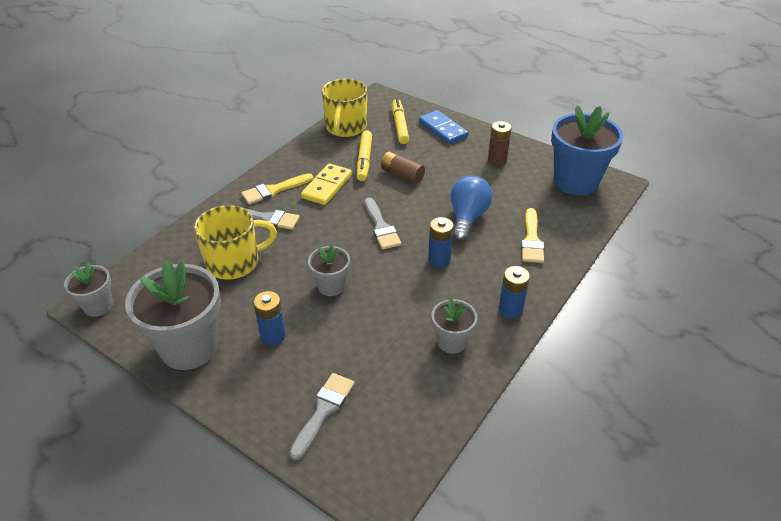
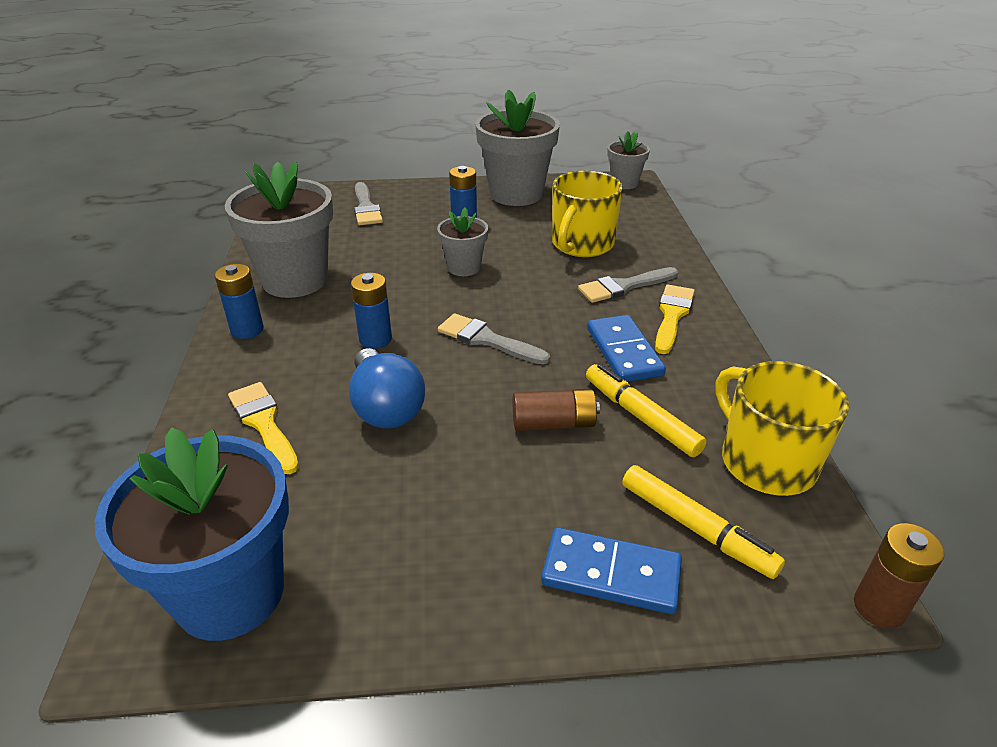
camera: 140 degrees right, 5 degrees down
(327, 186) = (623, 352): yellow domino -> blue domino
(451, 342) = (295, 280): grey flower pot -> grey flower pot, size x1.91
(497, 160) = (429, 554): brown battery -> brown battery (879, 607)

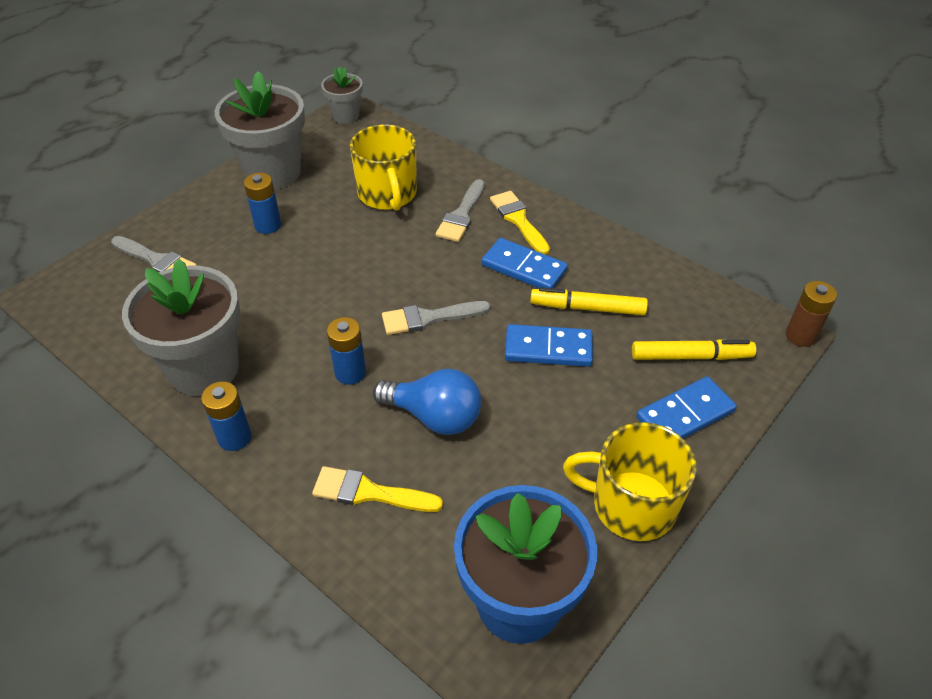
camera: 45 degrees left, 10 degrees up
(464, 267) = (328, 268): grey flower pot -> none
(553, 424) = (548, 349): brown battery -> blue domino
(765, 461) = (677, 290): yellow mug -> yellow mug (631, 505)

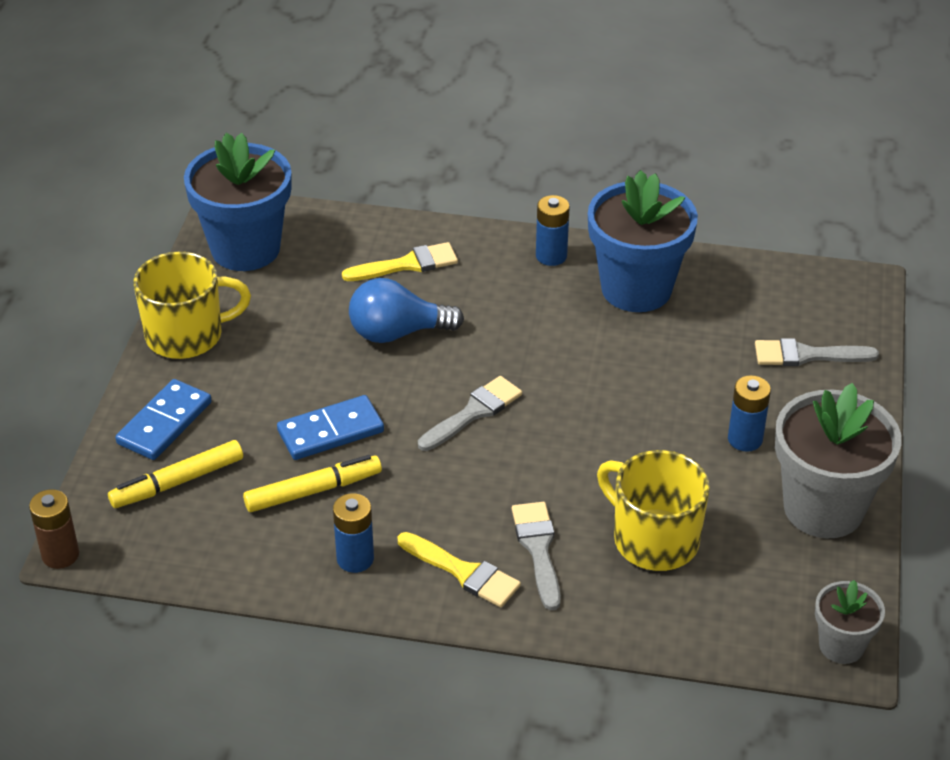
camera: 150 degrees right, 5 degrees down
(204, 369) = (636, 289): grey flower pot -> blue flower pot
(350, 372) = (504, 336): blue battery -> blue battery (355, 559)
(524, 268) = (413, 509): blue domino -> none

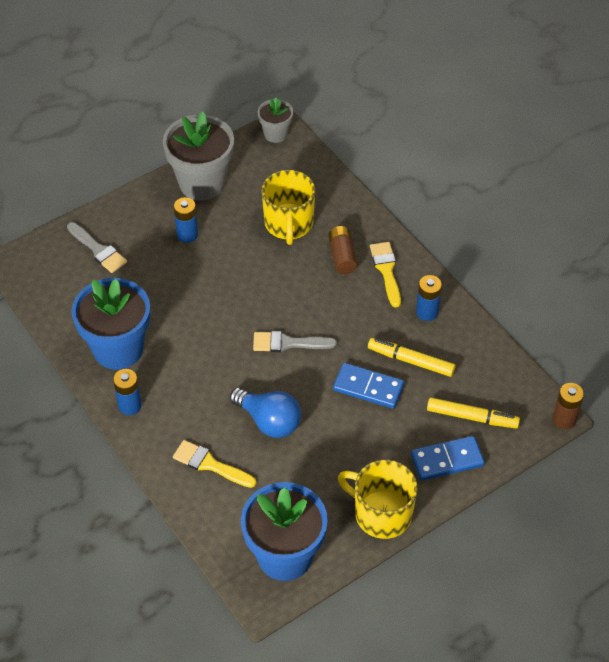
camera: 135 degrees left, 10 degrees up
(538, 549) = (342, 256): grey brush -> brown battery

